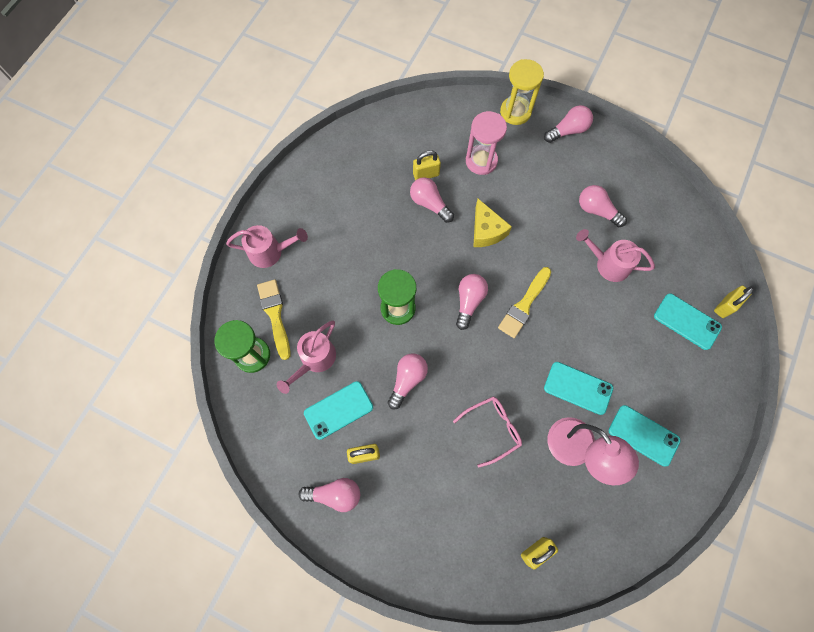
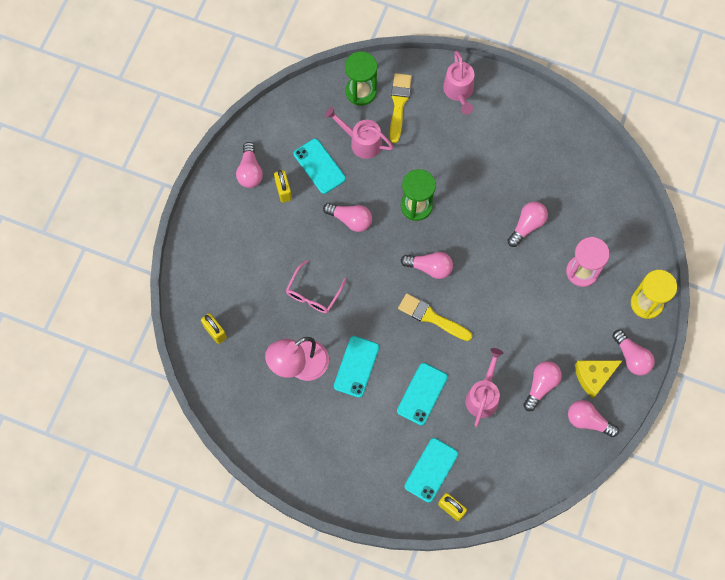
camera: 85 degrees right, 0 degrees up
(275, 315) = (399, 104): yellow brush -> yellow brush turned 60 degrees counterclockwise
(426, 174) = (559, 220): yellow padlock -> none
(486, 231) = (504, 280): yellow cheese -> yellow cheese (594, 376)
(492, 429) = (313, 293): pink glasses -> pink glasses turned 60 degrees clockwise
(630, 174) = (588, 421): none -> pink light bulb
(643, 435) = (318, 424): turquoise phone -> turquoise phone (422, 394)

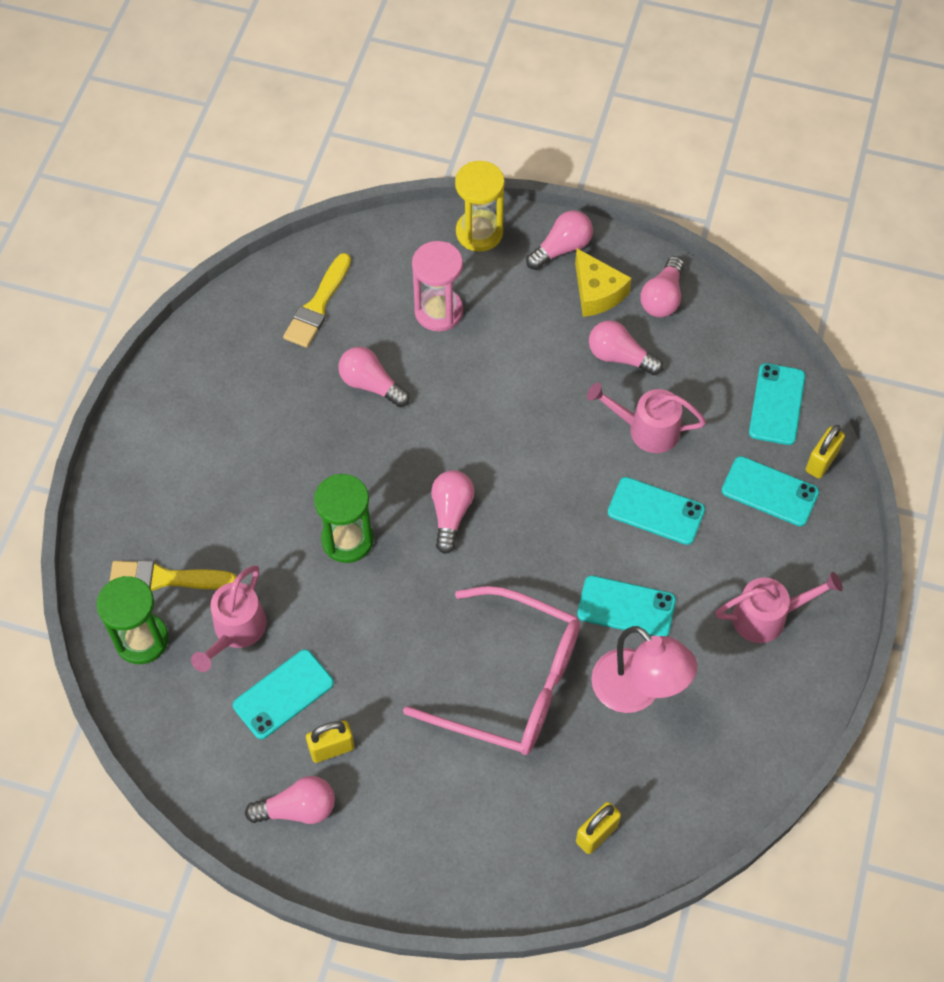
camera: 95 degrees left, 10 degrees down
(313, 293) = (511, 683): pink glasses -> pink glasses, size x1.90
(350, 219) = (378, 636): pink light bulb -> none
(431, 317) = (532, 506): yellow brush -> yellow brush (318, 305)
(459, 92) = (143, 490): pink watering can -> pink watering can (768, 617)
(498, 486) = (776, 404): none -> turquoise phone

